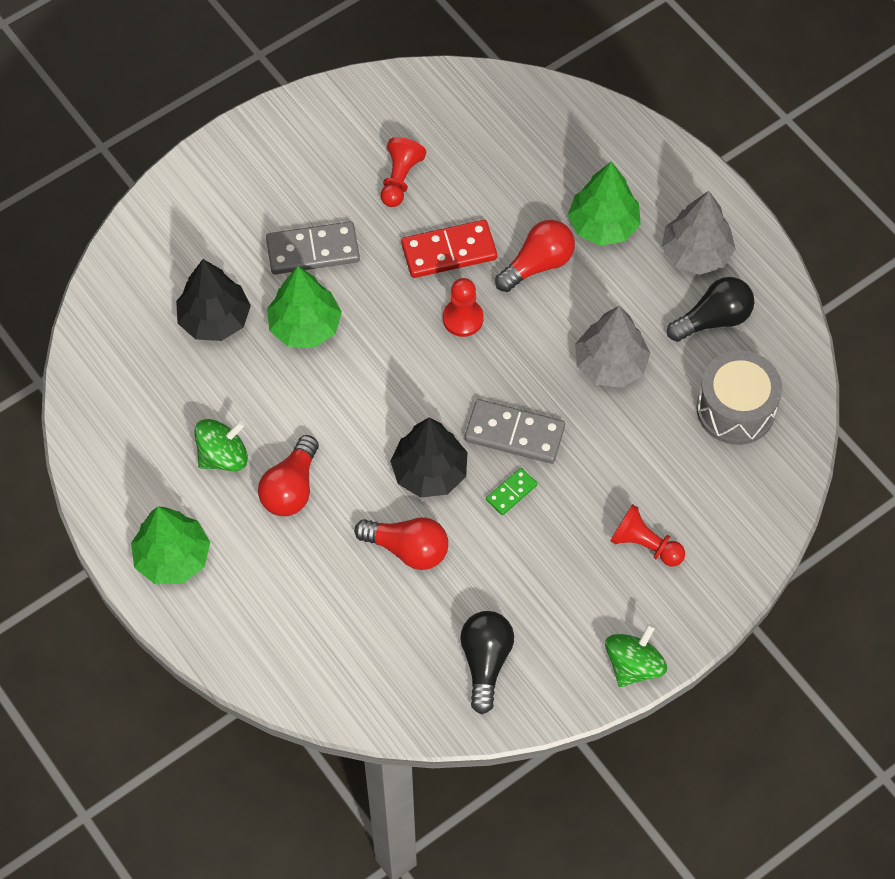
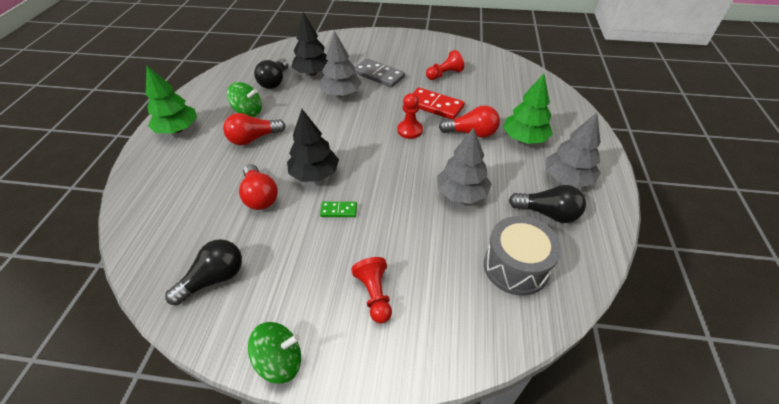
camera: 45 degrees right, 15 degrees down
(183, 379) = (274, 82): none -> black light bulb
(305, 326) = (341, 94): green tree -> grey tree
(514, 434) = (374, 187): grey domino -> none

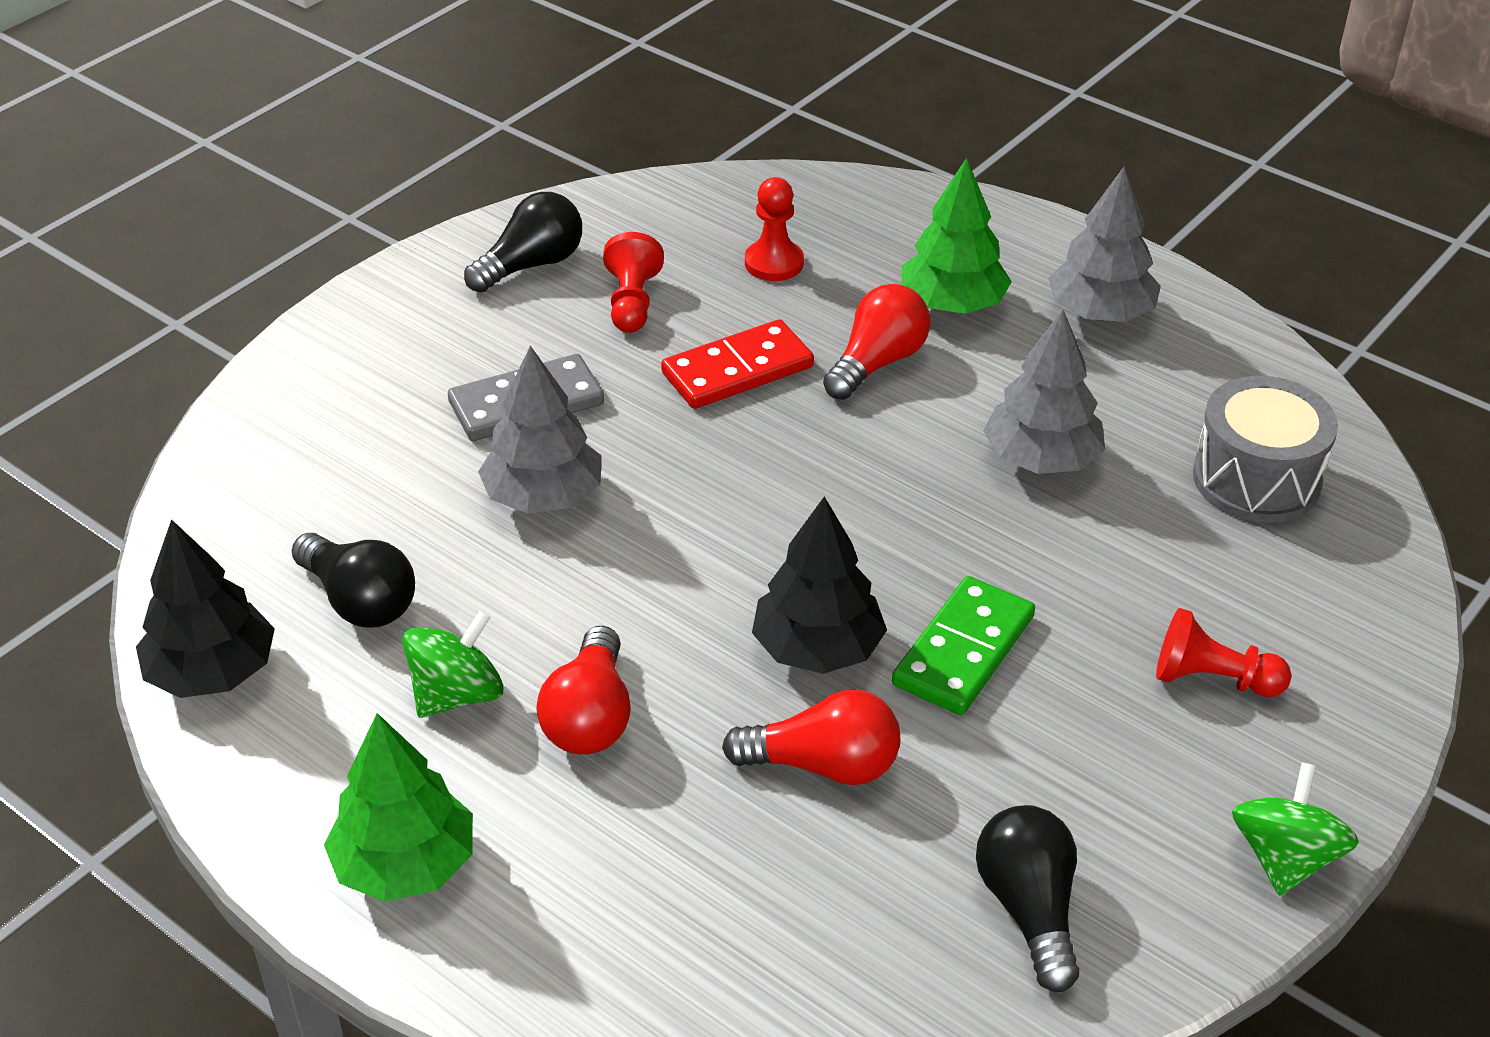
camera: 60 degrees left, 5 degrees down
(313, 73) = (391, 514): black tree -> black tree (212, 672)
(338, 210) = (963, 650): green domino -> green domino, size x1.89
(410, 130) = (791, 444): red pawn -> red pawn (774, 263)
(547, 213) = (1165, 381): black light bulb -> black light bulb (531, 265)

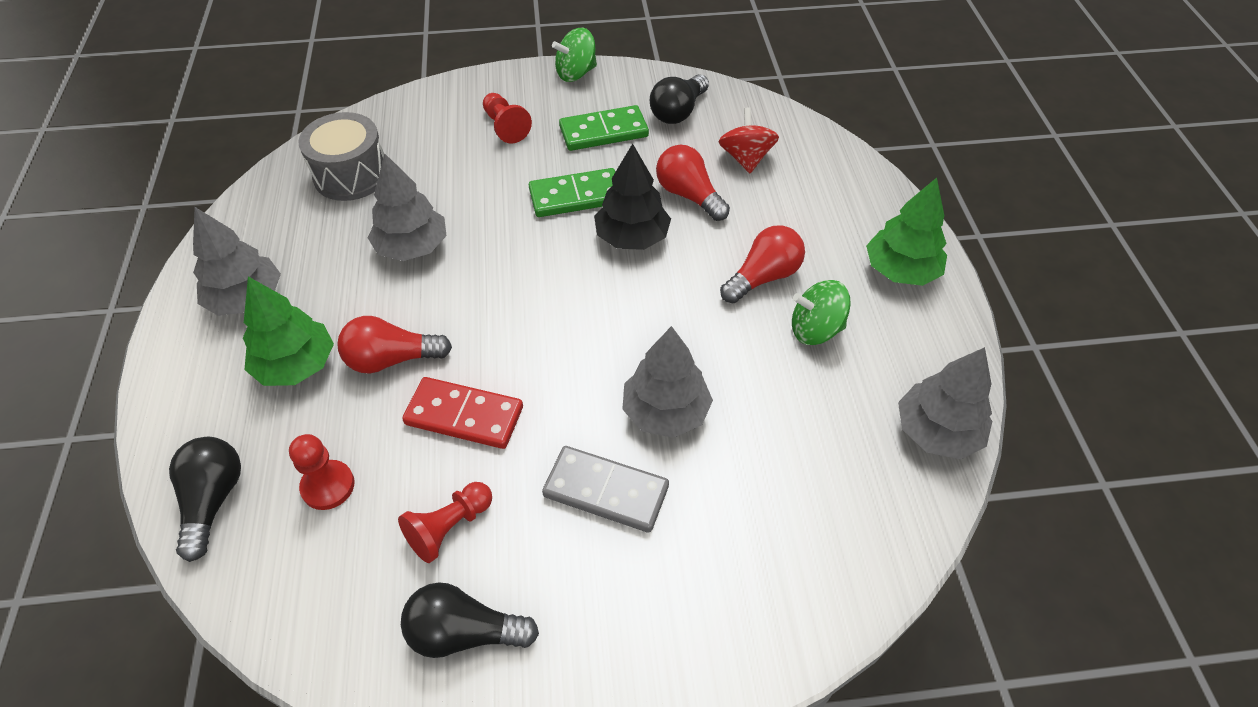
camera: 135 degrees left, 10 degrees up
(212, 672) = (937, 432): black tree -> grey tree
(359, 601) = (824, 419): black light bulb -> black light bulb (213, 500)
(818, 897) = (746, 158): none -> red spinning top
(1077, 778) = (603, 132): none -> green domino

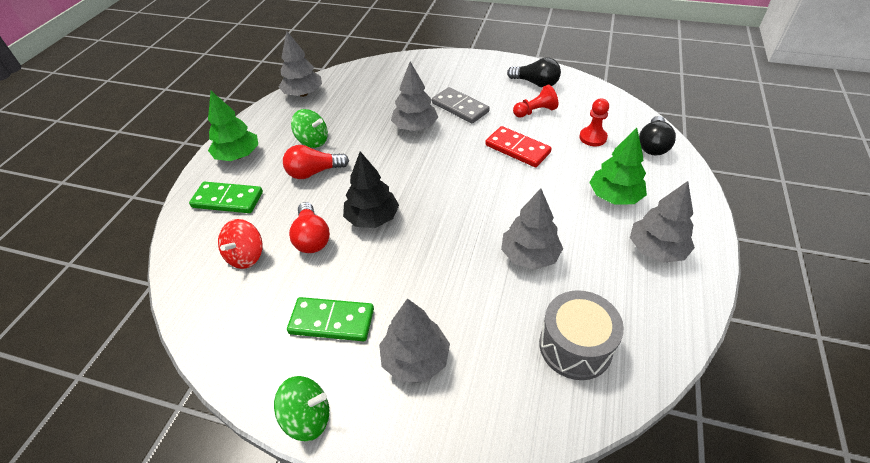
camera: 155 degrees left, 5 degrees down
(392, 359) = (554, 185): red light bulb -> none
(505, 127) = (415, 359): red pawn -> grey tree
(576, 196) = (391, 262): green domino -> green domino (228, 200)
(678, 112) = (254, 323): black light bulb -> none

